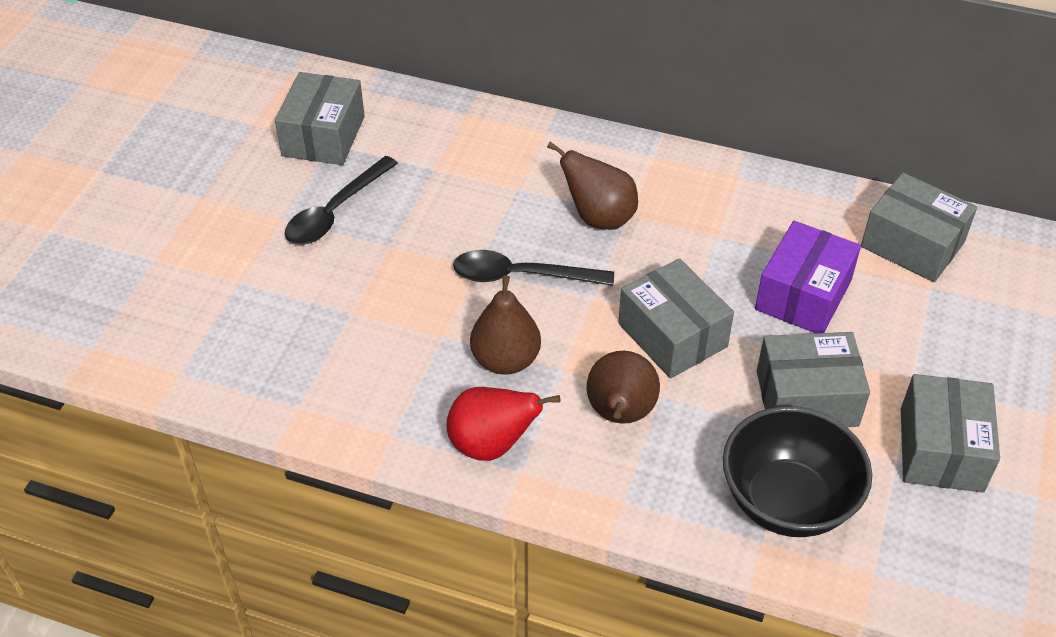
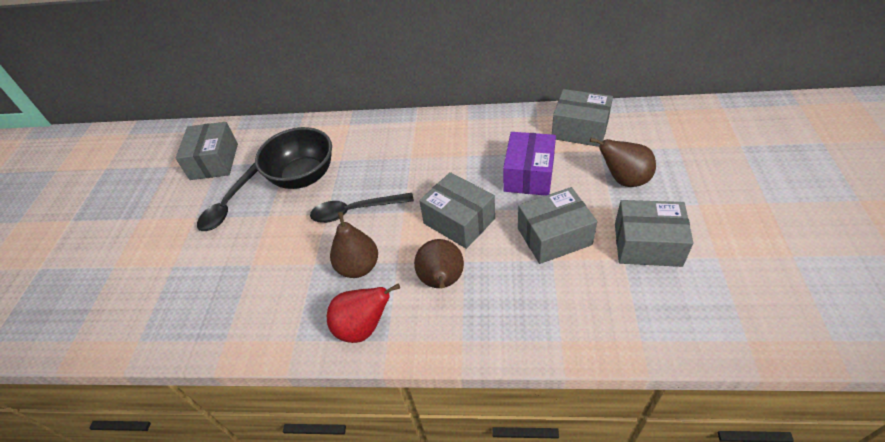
camera: 10 degrees left, 0 degrees up
(599, 217) = (393, 164): brown pear -> brown pear (624, 180)
(787, 501) = (567, 307): black bowl -> black bowl (303, 177)
(941, 449) = (647, 244): grey box -> grey box turned 75 degrees counterclockwise

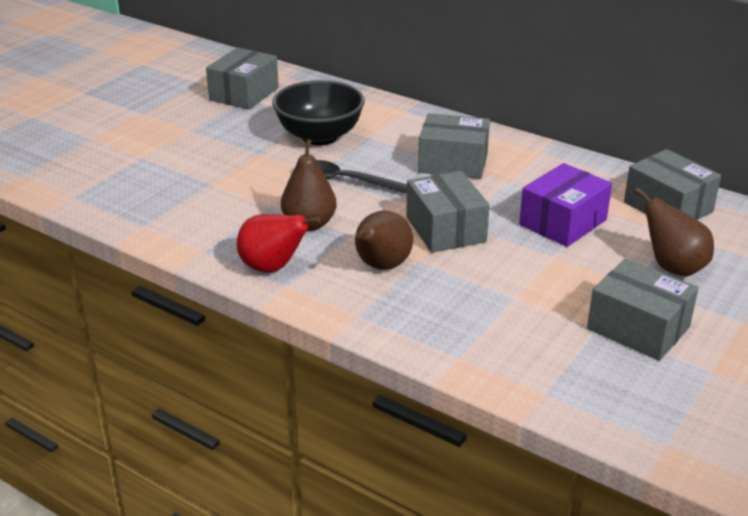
camera: 25 degrees right, 15 degrees down
(229, 204) = (230, 131): black spoon -> none
(554, 236) = (537, 280): grey box -> grey box (453, 163)

